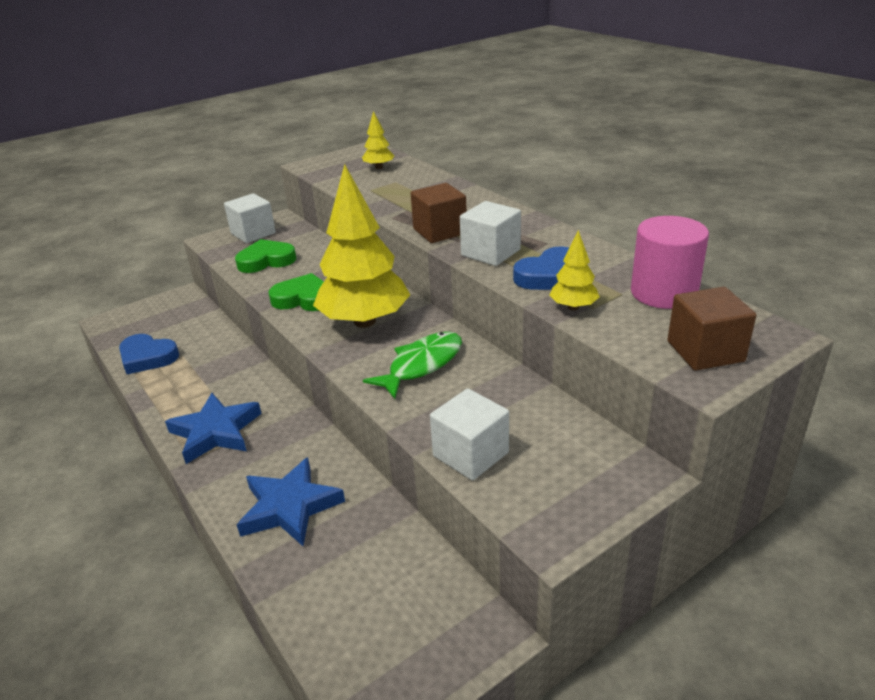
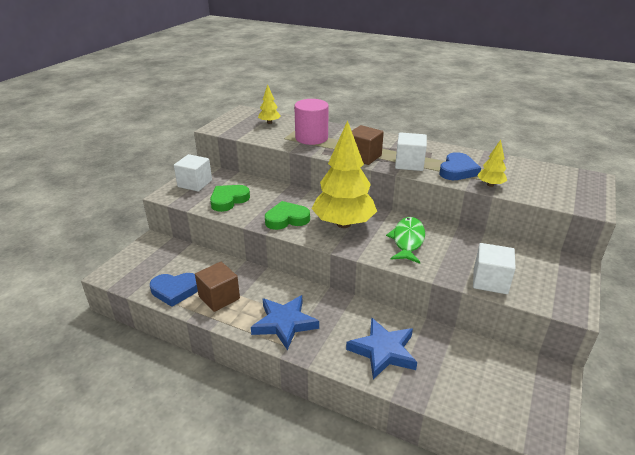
camera: 30 degrees left, 0 degrees up
(663, 293) = (521, 168): pink cylinder -> pink cylinder (311, 138)
(705, 351) = (575, 193): brown cube -> brown cube (219, 297)

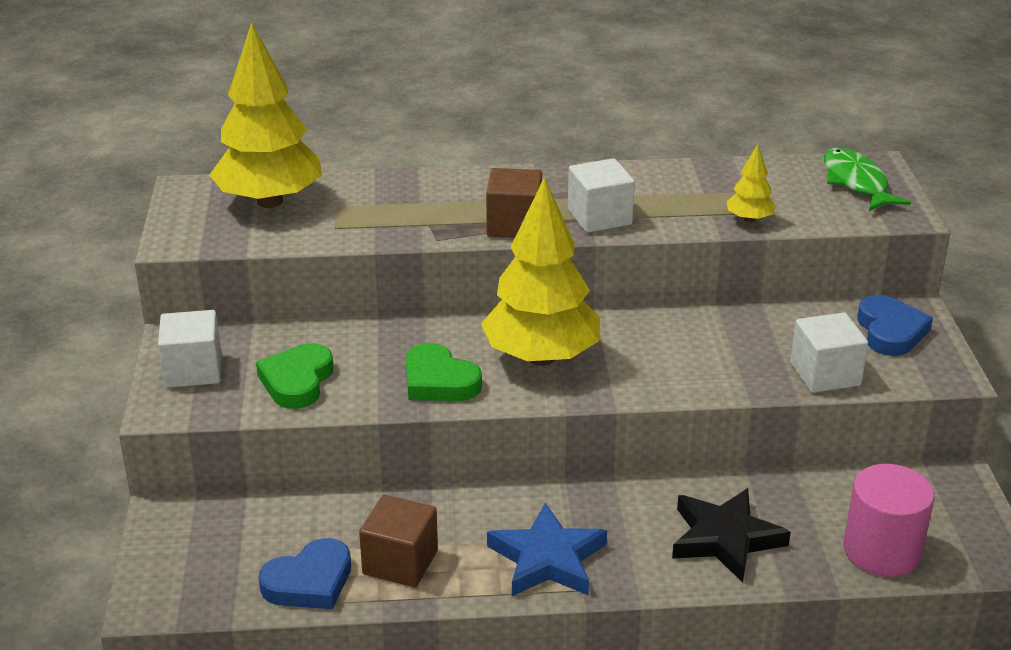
camera: 30 degrees left, 0 degrees up
(269, 122) = (270, 201): yellow tree -> yellow tree, size x2.29
(286, 219) = (439, 381): green heart -> green heart turned 90 degrees counterclockwise
(311, 138) = (385, 213): pink cylinder -> pink cylinder (882, 551)
(383, 351) = (725, 538): blue star -> black star
(407, 240) = (664, 352): green fish -> green fish (856, 183)
(457, 170) = (682, 208): blue heart -> blue heart (890, 331)

